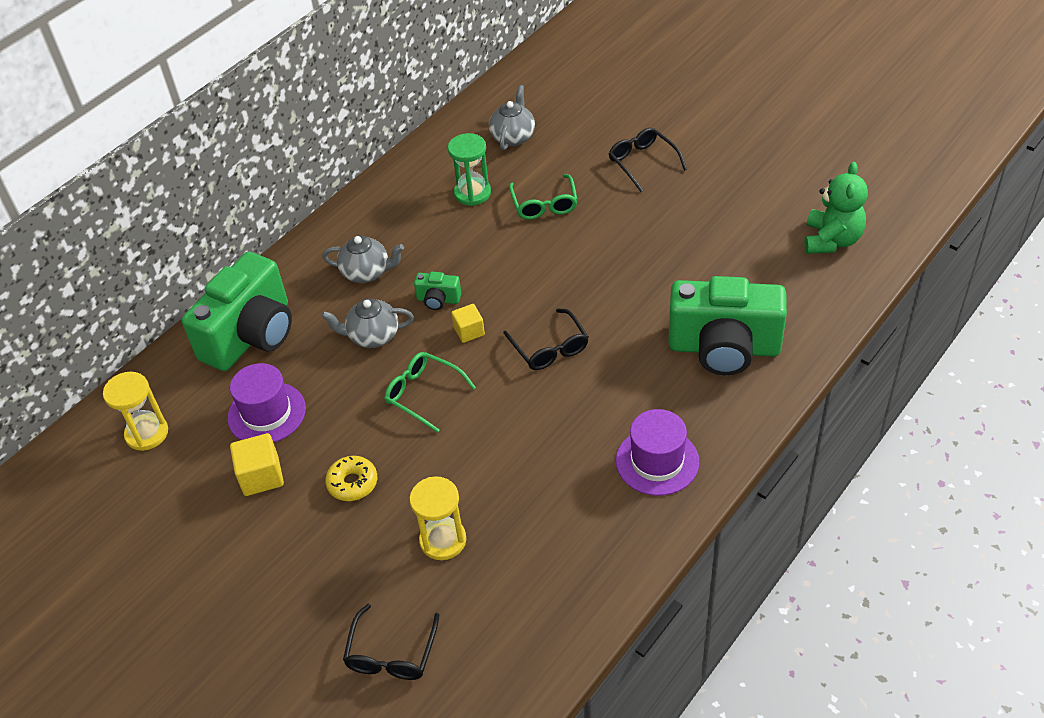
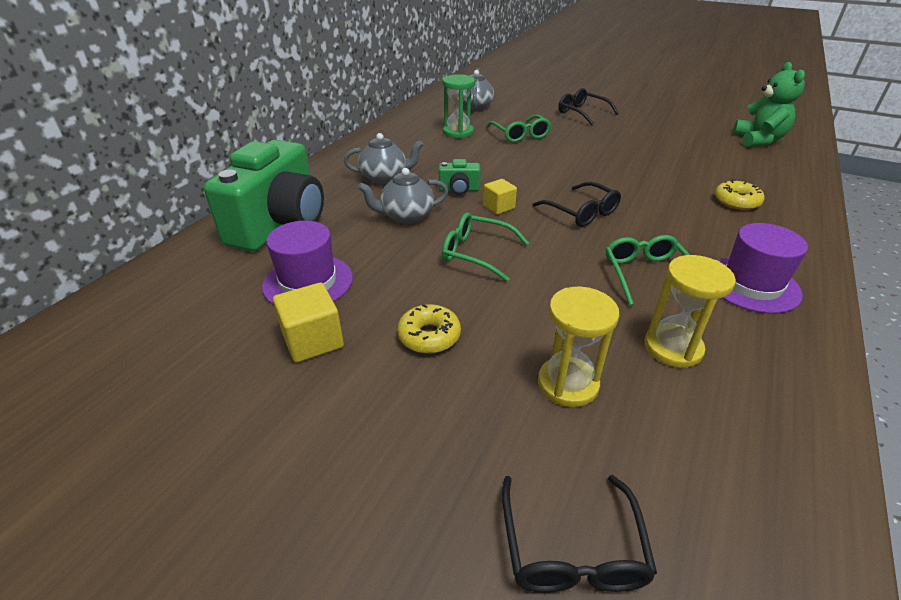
camera: 15 degrees left, 10 degrees down
(147, 433) = (161, 312): yellow hourglass -> yellow hourglass (673, 347)
(568, 439) = (647, 275): none -> green glasses
(724, 348) = (736, 202): green camera -> yellow donut

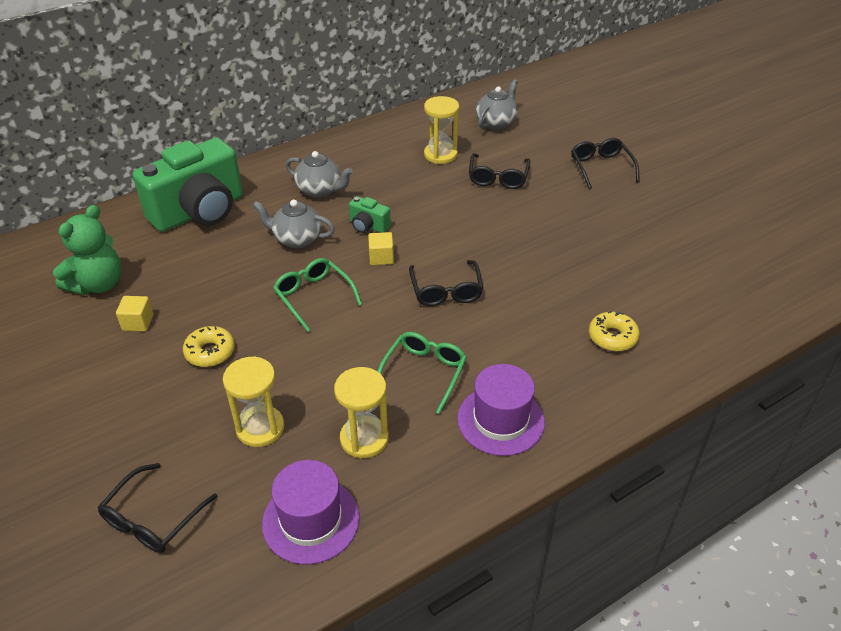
camera: 30 degrees right, 5 degrees up
(308, 282) = (174, 274): purple hat -> purple hat (311, 520)
(313, 340) = (138, 322): yellow cube -> yellow cube, size x0.66
(458, 132) = (440, 155): green hourglass -> yellow hourglass
(520, 134) = (498, 177): green glasses -> black glasses
(758, 140) = (758, 273): green teddy bear -> green teddy bear (98, 284)

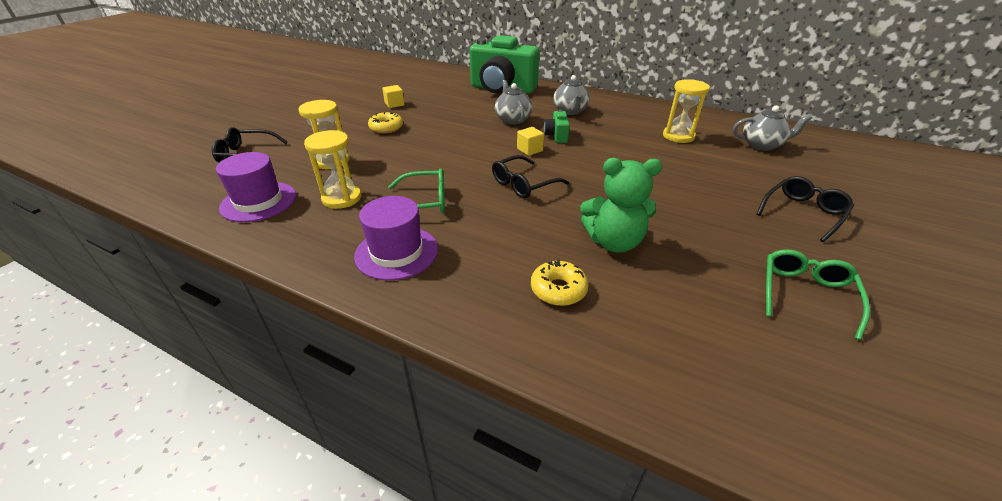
camera: 60 degrees right, 5 degrees down
(98, 284) = (415, 87): green teddy bear -> green teddy bear (613, 242)
(314, 297) = (464, 141): green glasses -> green glasses (805, 295)
(498, 177) = (693, 166): black glasses -> none

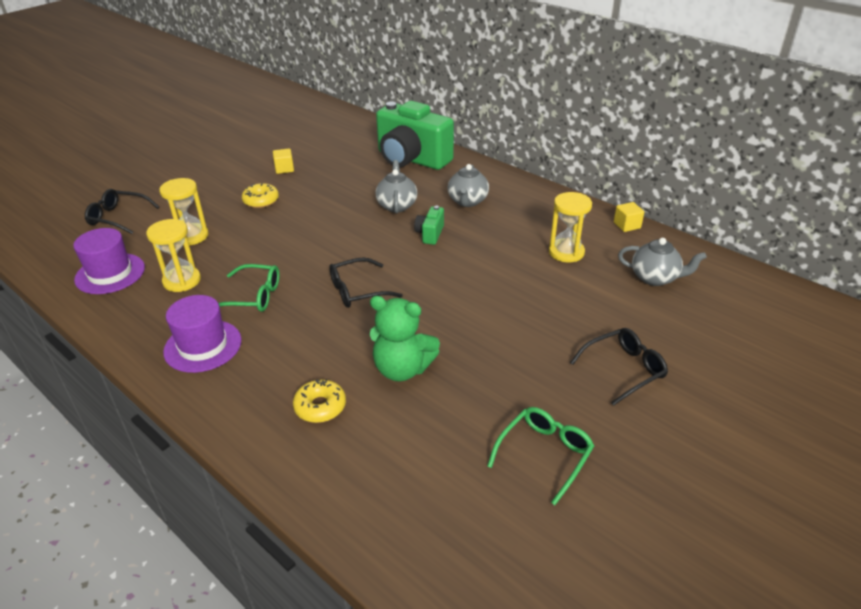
camera: 15 degrees right, 0 degrees up
(529, 150) = (390, 249): yellow cube -> yellow cube (627, 225)

